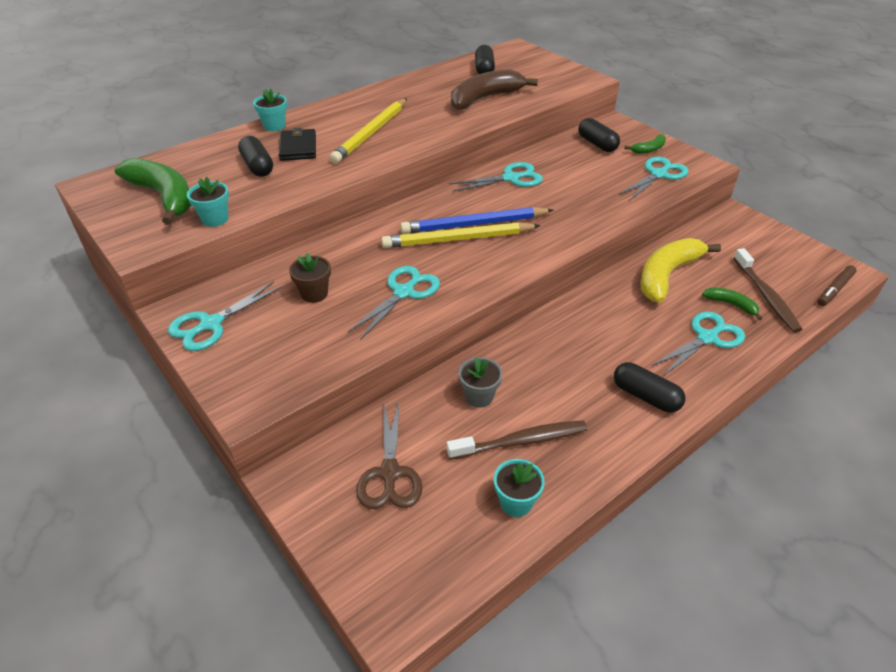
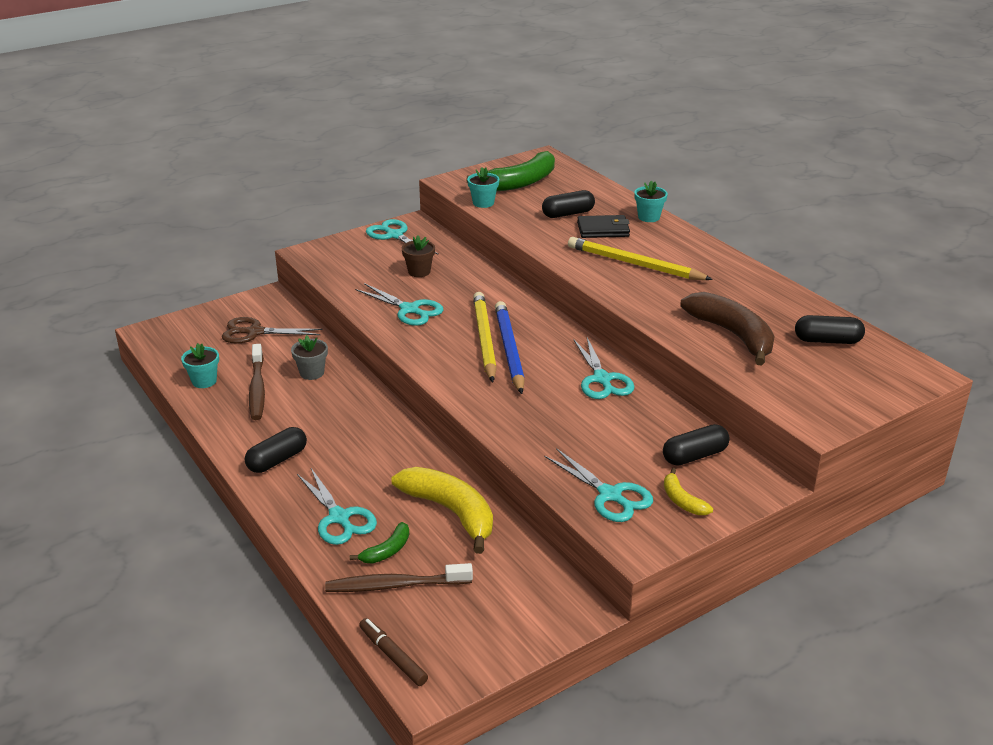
camera: 95 degrees right, 10 degrees down
(649, 149) = (682, 500): green banana -> yellow banana

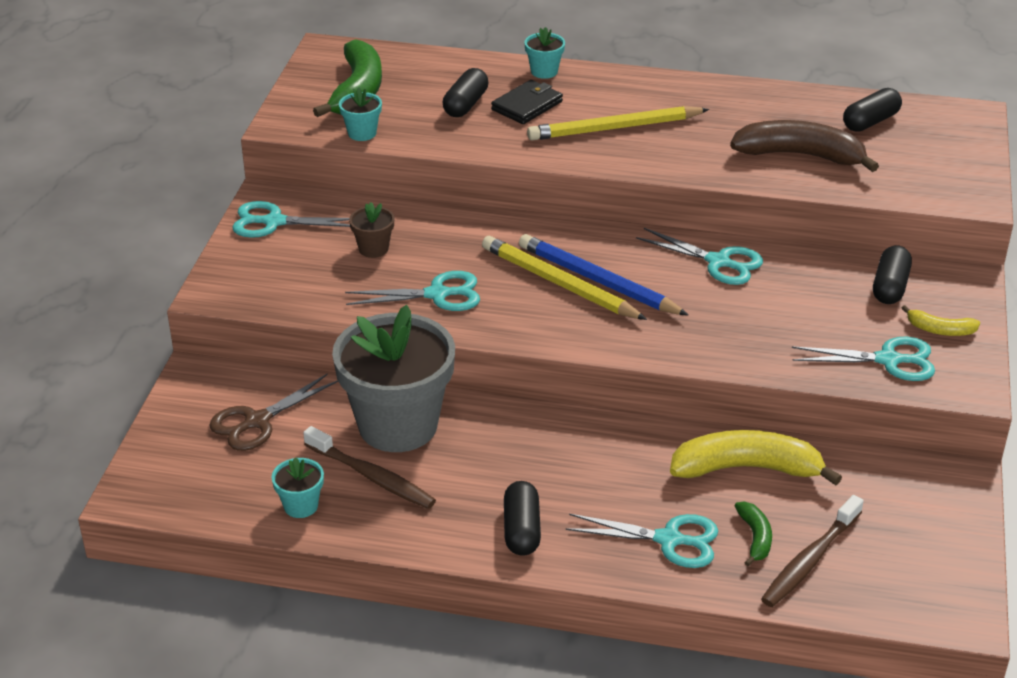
camera: 45 degrees left, 5 degrees up
(312, 373) = (398, 425): grey flower pot -> grey flower pot, size x2.44
(393, 656) = (903, 614): brown marker -> none

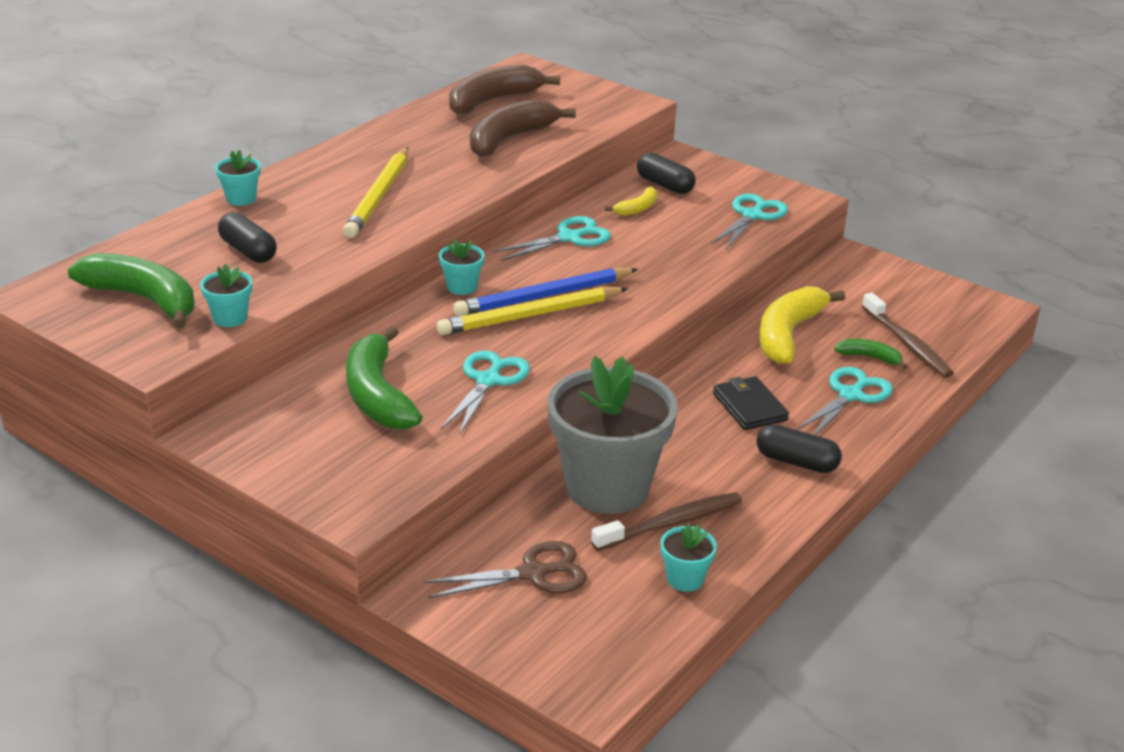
camera: 65 degrees left, 5 degrees down
(257, 421) = (533, 573): brown scissors -> brown scissors turned 90 degrees counterclockwise
(274, 222) = (263, 442): turquoise scissors -> none
(373, 249) = (377, 395): brown flower pot -> green banana
(527, 105) = (290, 223): black wallet -> black wallet (749, 407)
(572, 233) = (462, 287): none -> turquoise flower pot
(870, 122) = (493, 101): black capsule -> brown banana
(940, 330) = (732, 186): yellow banana -> yellow banana (637, 208)

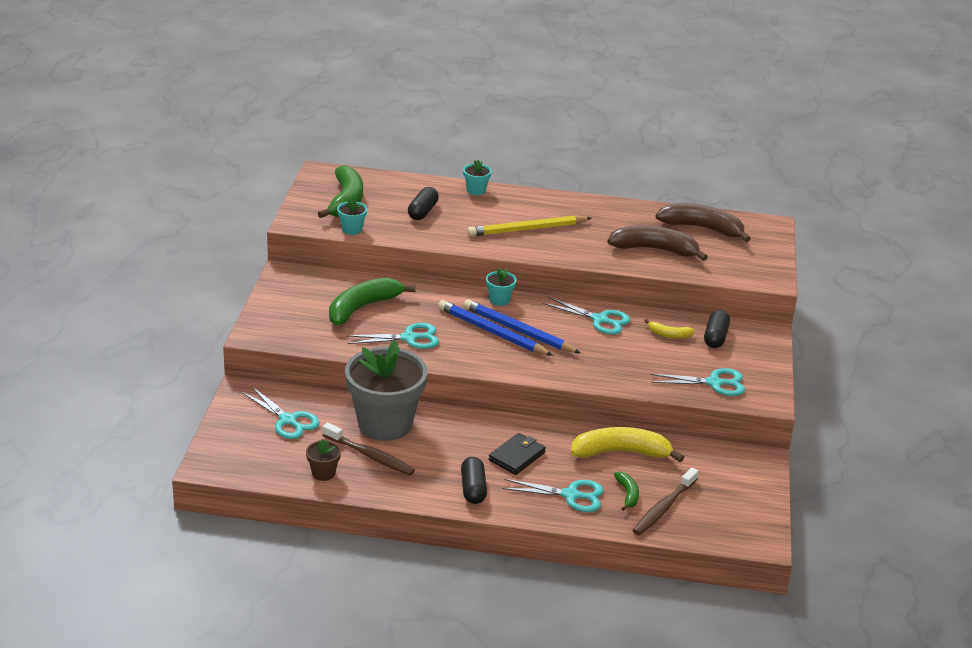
camera: 60 degrees right, 0 degrees up
(530, 316) = (492, 332): yellow pencil -> blue pencil
(533, 573) = (288, 420): brown scissors -> turquoise scissors
(685, 579) = (323, 473): turquoise flower pot -> brown flower pot

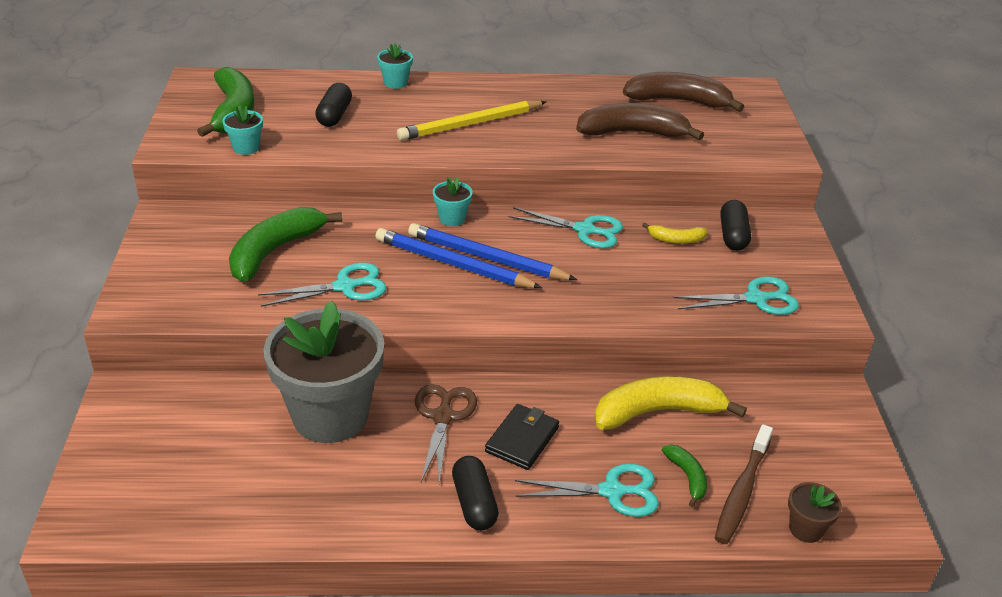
camera: 10 degrees left, 5 degrees up
(288, 420) = (191, 430): turquoise scissors -> none
(323, 473) = (252, 512): brown flower pot -> brown flower pot (806, 529)
(370, 455) = (317, 470): brown toothbrush -> none
(464, 435) = (443, 417): none -> brown scissors

